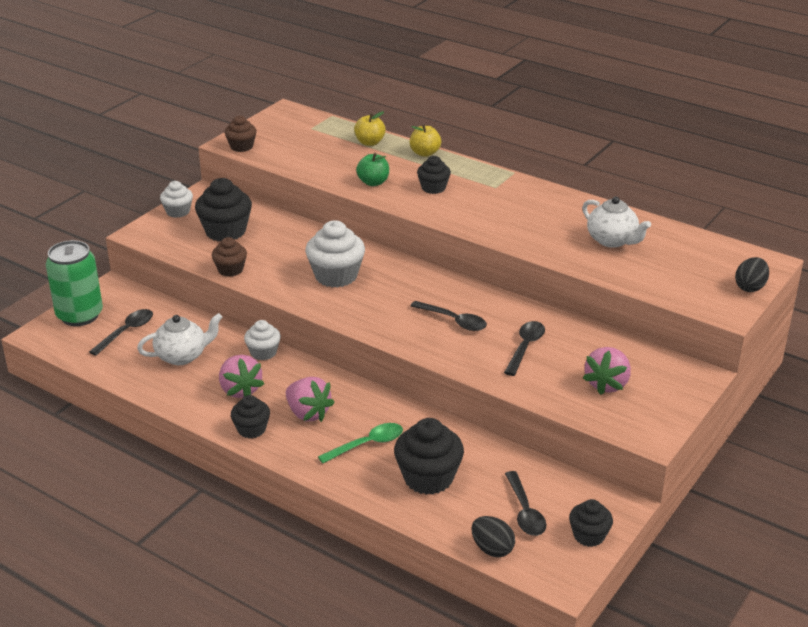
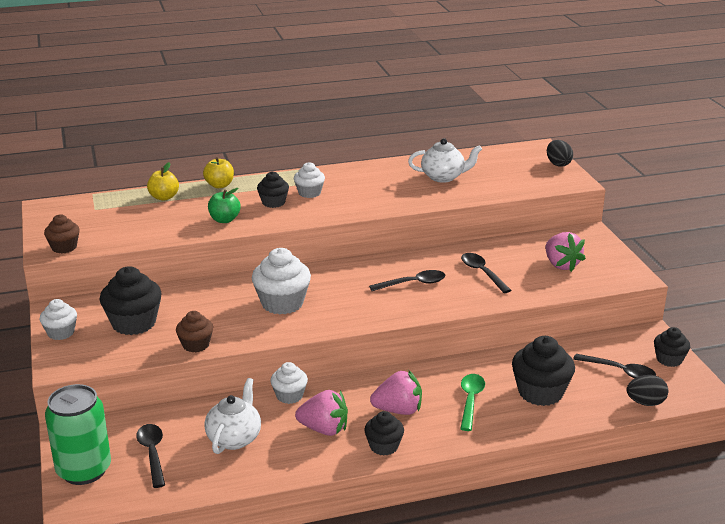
camera: 50 degrees left, 5 degrees down
(475, 194) = (309, 193): none -> white cupcake

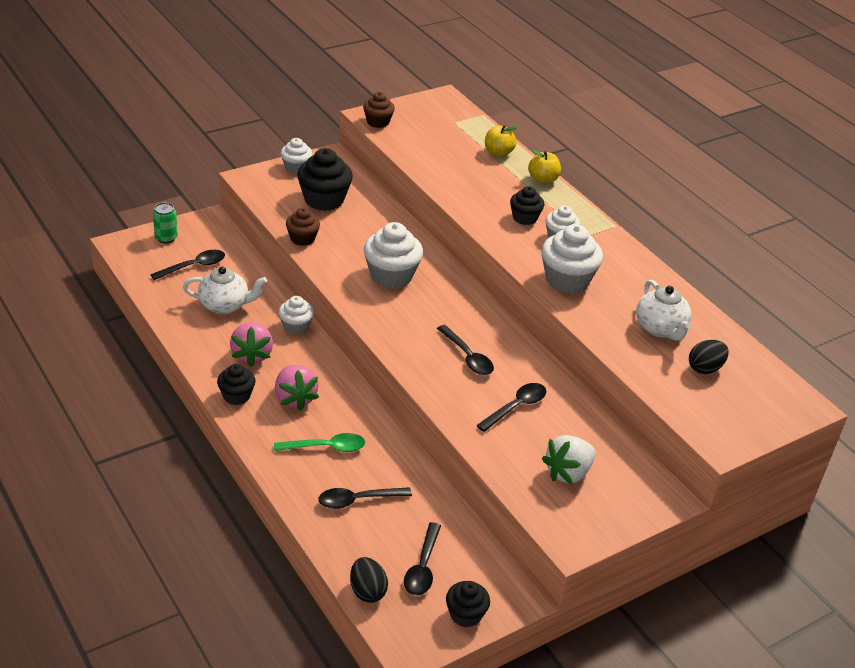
camera: 70 degrees right, 10 degrees up
(84, 470) = (166, 238): green can -> green can, size x0.51
(224, 220) = (472, 195): green apple -> none
(369, 200) = (567, 280): none -> white cupcake
(540, 392) = (358, 500): black cupcake -> black spoon
(558, 164) = (766, 426): black egg -> black egg (705, 368)
(561, 265) = (568, 473): pink strawberry -> white strawberry

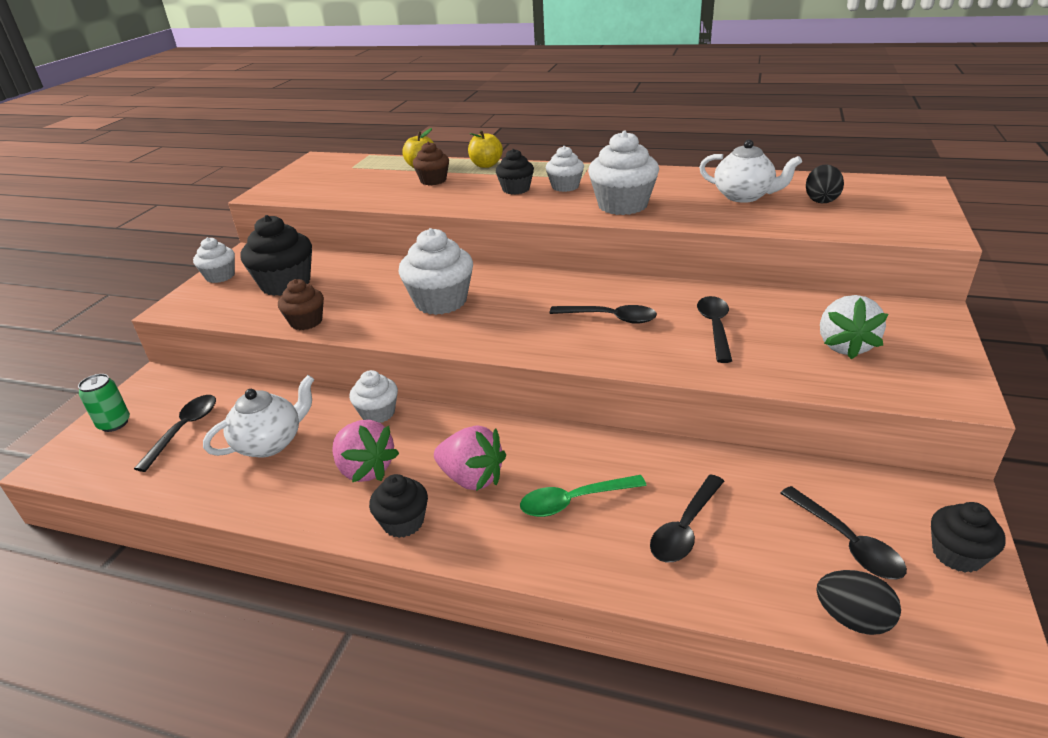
camera: 35 degrees left, 5 degrees down
(326, 447) = (574, 501): green spoon -> green spoon turned 150 degrees counterclockwise
(378, 122) = (279, 193): brown cupcake -> brown cupcake (433, 180)

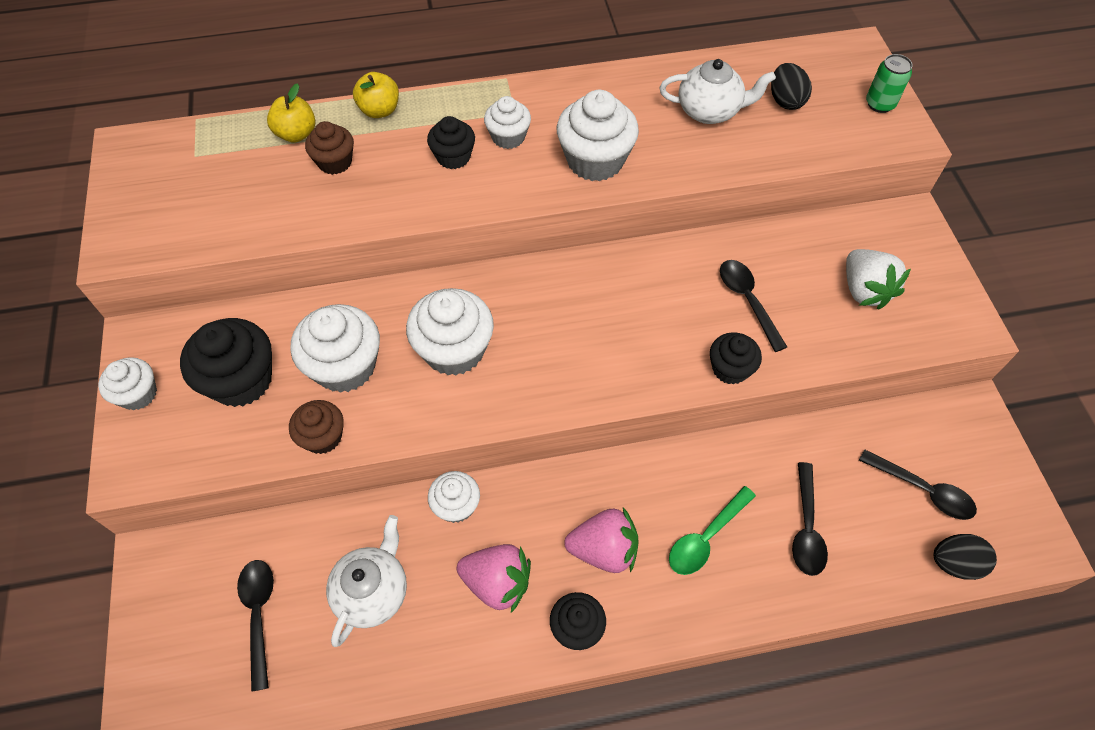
camera: 30 degrees left, 25 degrees up
(114, 423) = (164, 642): green can -> green can (880, 104)
(357, 292) = (345, 366): none -> white cupcake
(610, 318) = (645, 319): black spoon -> none
(957, 554) = (995, 469): black cupcake -> black cupcake (730, 369)

